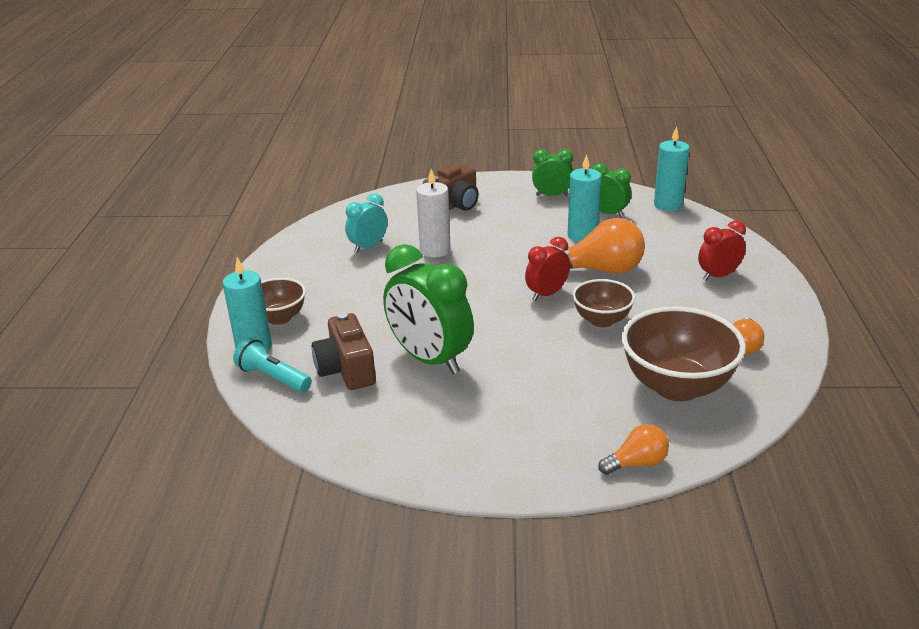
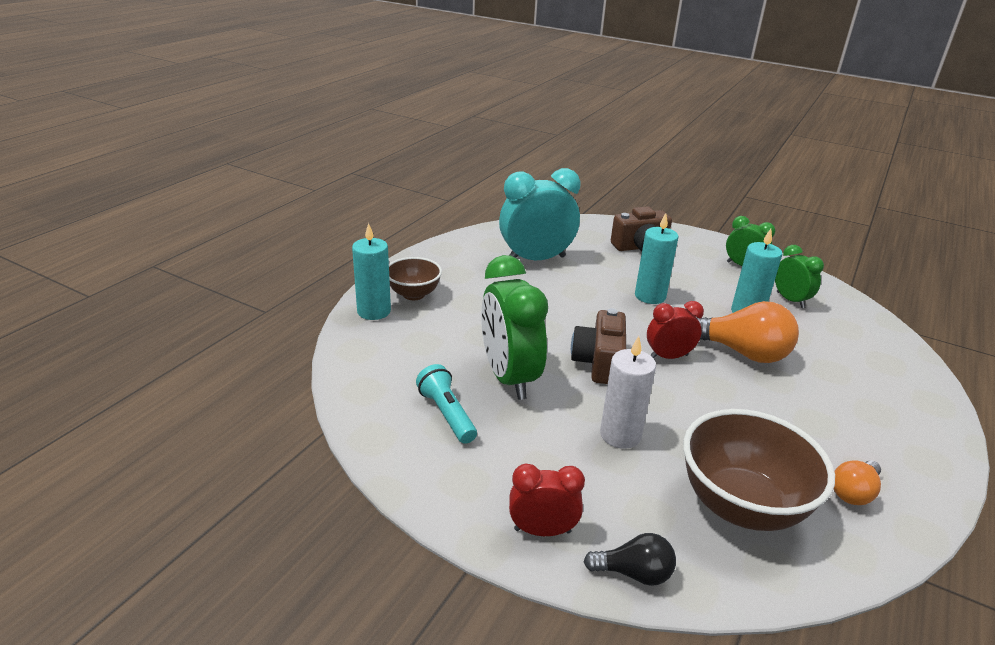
camera: 25 degrees right, 0 degrees up
(273, 378) = (366, 343): turquoise flashlight -> turquoise flashlight (447, 414)
(346, 370) = (430, 359): brown camera -> brown camera (599, 363)
(368, 247) = (536, 259): turquoise clock -> turquoise clock, size x1.81
(435, 250) = (592, 281): white candle -> white candle (620, 435)
(602, 320) = (707, 403): brown bowl -> none
(636, 463) = (634, 573): orange light bulb -> black light bulb
(668, 205) = (863, 311): turquoise candle -> turquoise candle (650, 296)
(718, 276) = (874, 403): red clock -> red clock (542, 530)

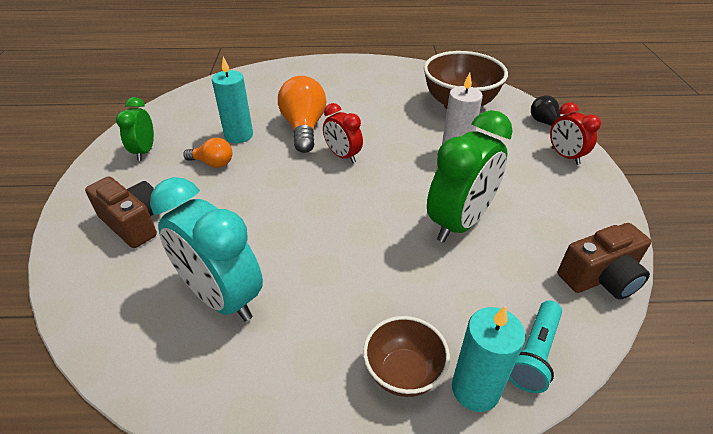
camera: 120 degrees left, 10 degrees up
(447, 414) = (540, 236): turquoise flashlight -> turquoise flashlight (534, 353)
(599, 363) = (387, 184): brown camera -> brown camera (600, 277)
(650, 296) = (250, 188): turquoise candle -> none
(790, 300) = (199, 121): green clock -> none
(853, 492) = (407, 80): orange light bulb -> orange light bulb (213, 163)

